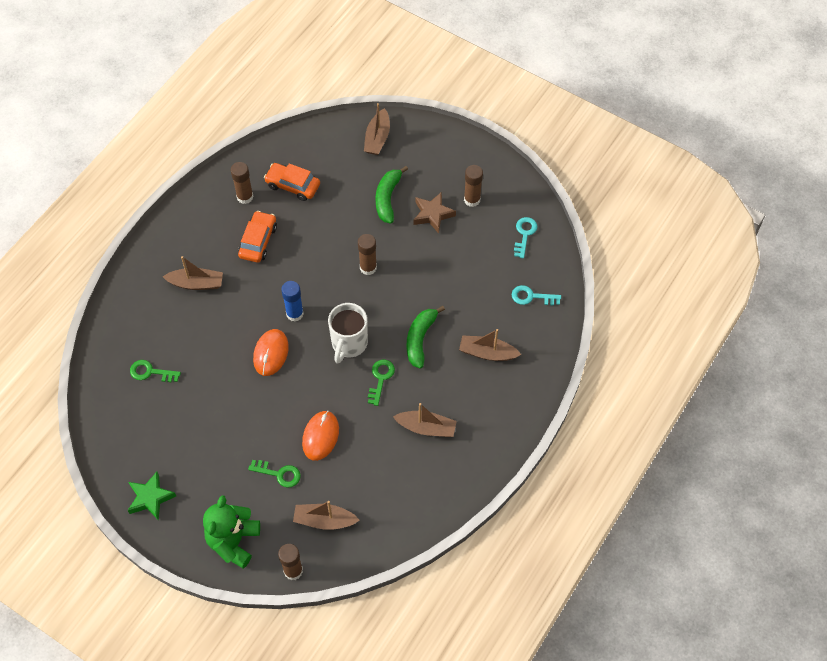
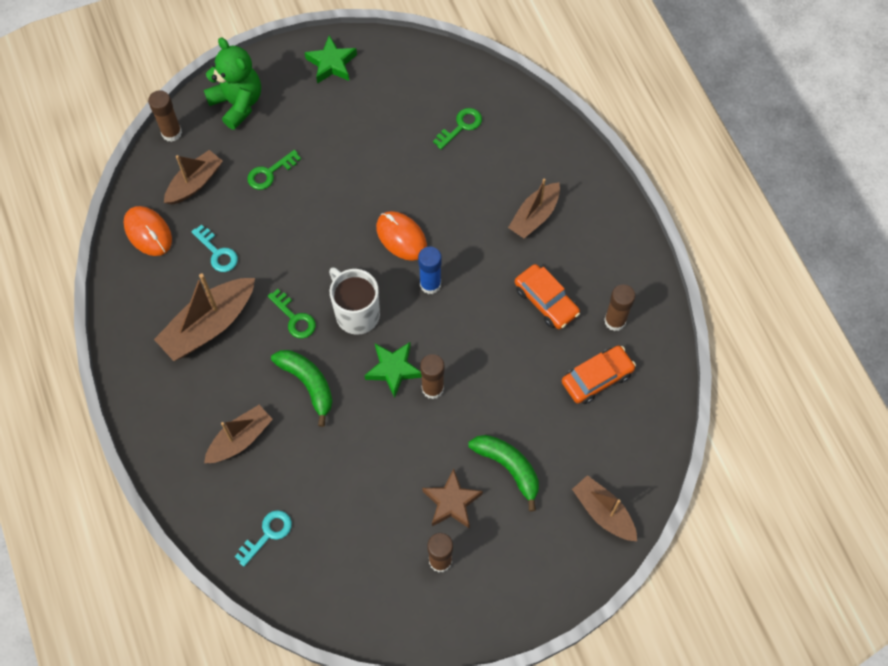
camera: 125 degrees right, 5 degrees up
(320, 436) = (278, 228): orange mouse -> orange mouse (148, 232)
(372, 297) = (393, 369): none -> green star
(426, 428) = (209, 325): brown boat -> brown boat, size x1.52
(524, 234) = (350, 586): turquoise key -> turquoise key (217, 252)

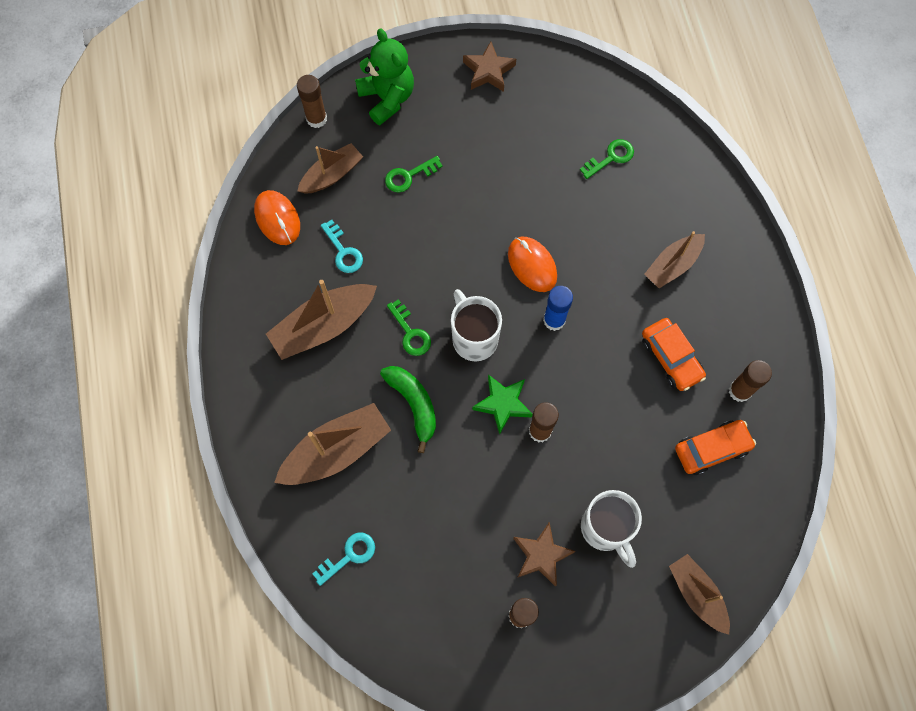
camera: 10 degrees right, 5 degrees up
(240, 439) = (336, 451): brown boat -> brown boat, size x1.52
(331, 64) = (488, 71): green star -> brown star
(508, 467) = (605, 529): green banana -> white mug

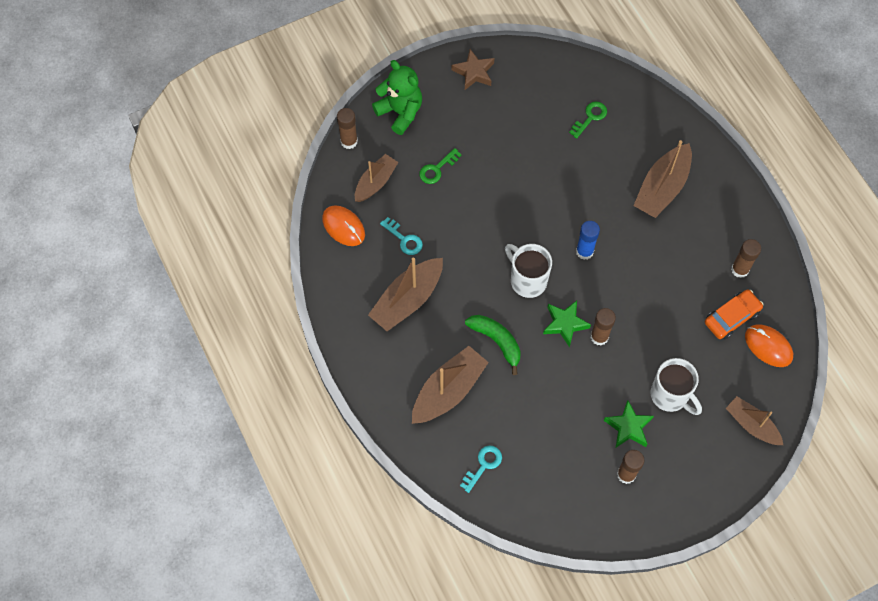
camera: 15 degrees left, 5 degrees down
(410, 332) = (477, 288): green key -> none
(532, 265) = (555, 214): orange mouse -> orange mouse (768, 346)
(541, 555) = (628, 427): brown star -> green star
(671, 358) = (681, 258): orange car -> none
(673, 265) = (662, 188): brown boat -> brown boat, size x1.52

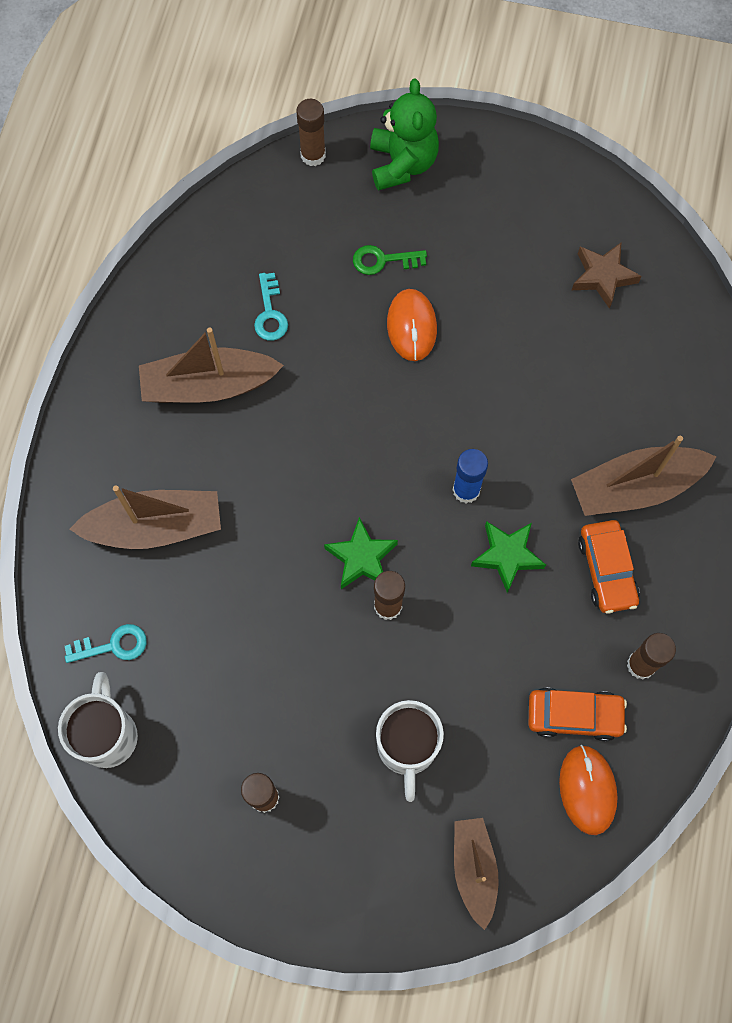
camera: 40 degrees right, 5 degrees up
(343, 227) = (216, 247): orange mouse -> orange mouse (411, 326)
(375, 182) = (299, 224): brown boat -> none
(474, 72) = (532, 179): brown star -> brown star (603, 277)
(497, 341) = (263, 514): green banana -> none
(527, 280) = (366, 471): white mug -> white mug (108, 734)
(590, 117) = (624, 335): green key -> none
(628, 427) = (320, 743): green star -> green star (507, 556)
(684, 238) = (607, 570): none -> orange car

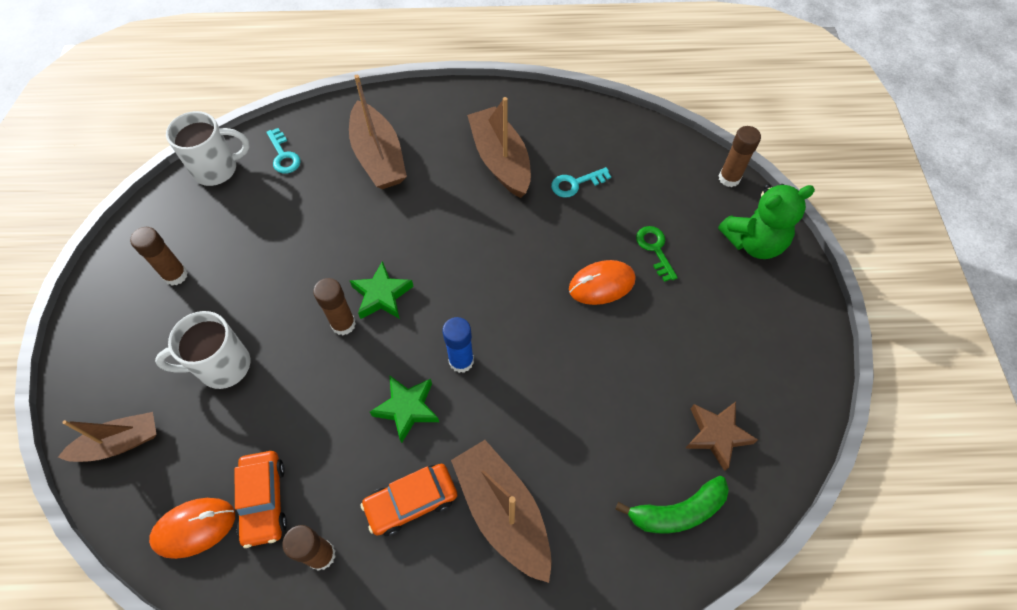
camera: 75 degrees right, 10 degrees down
(666, 336) = (677, 512): none -> green banana

